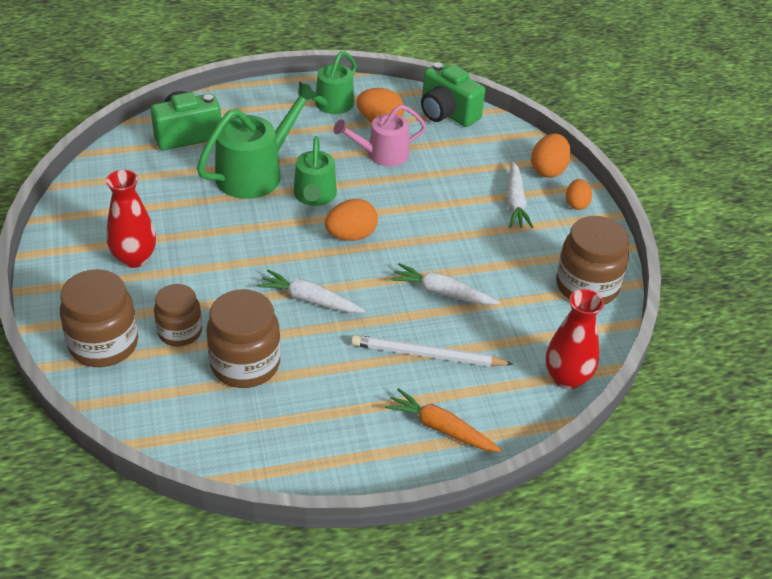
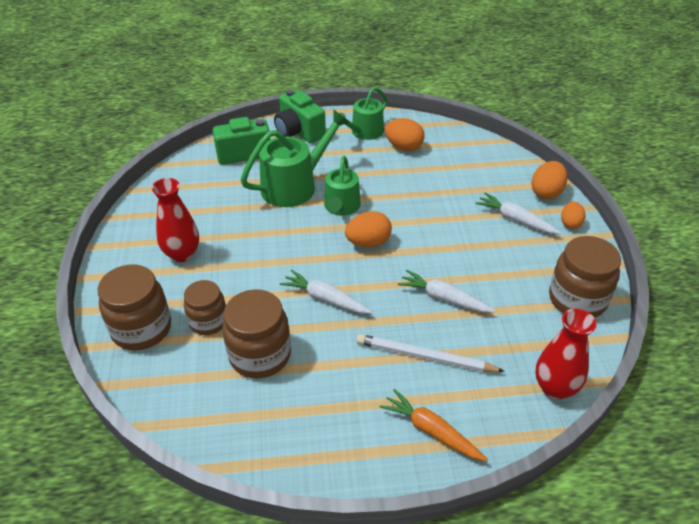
camera: 10 degrees right, 0 degrees up
(382, 154) = (403, 174): pink watering can -> none
(447, 113) = (461, 141): green camera -> green camera (299, 132)
(515, 202) = (515, 219): white carrot -> white carrot turned 120 degrees clockwise

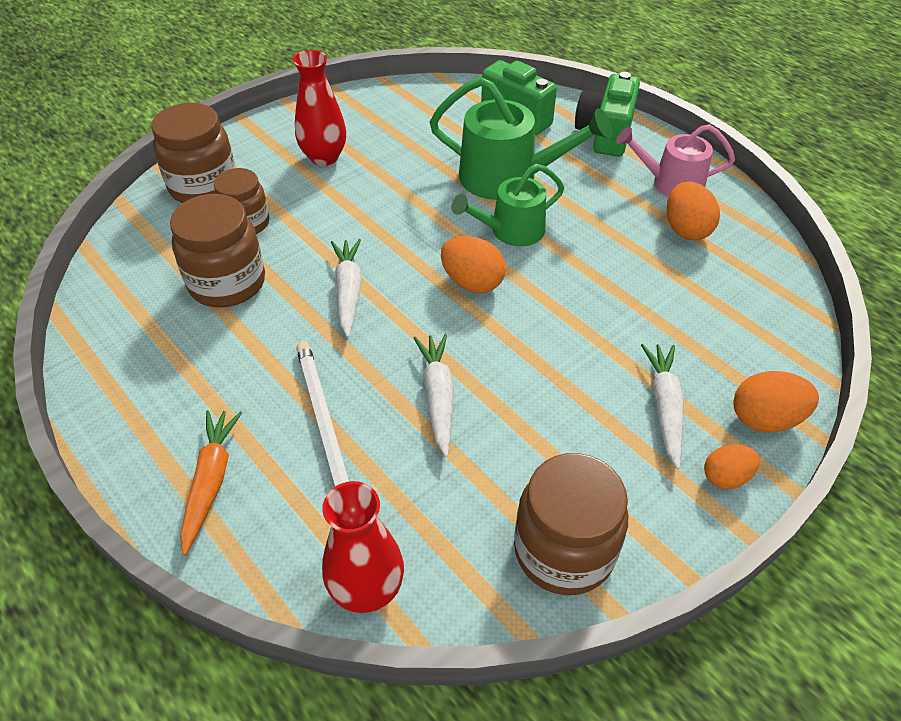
camera: 55 degrees right, 5 degrees up
(364, 132) = (671, 183): green watering can -> pink watering can

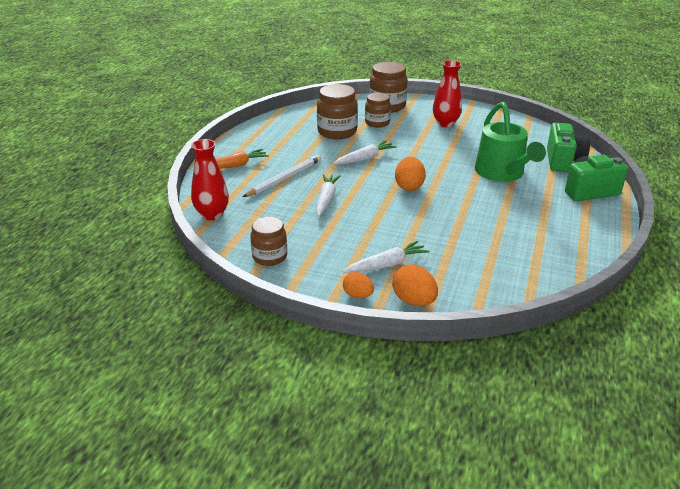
camera: 60 degrees right, 15 degrees down
(438, 396) = (326, 200): white carrot -> white carrot turned 45 degrees counterclockwise
(511, 231) = (461, 186): green watering can -> none
(564, 550) = (270, 257): brown jar -> brown jar, size x0.66
(671, 183) = (577, 225): pink watering can -> none
(686, 229) = (540, 240): orange egg -> none

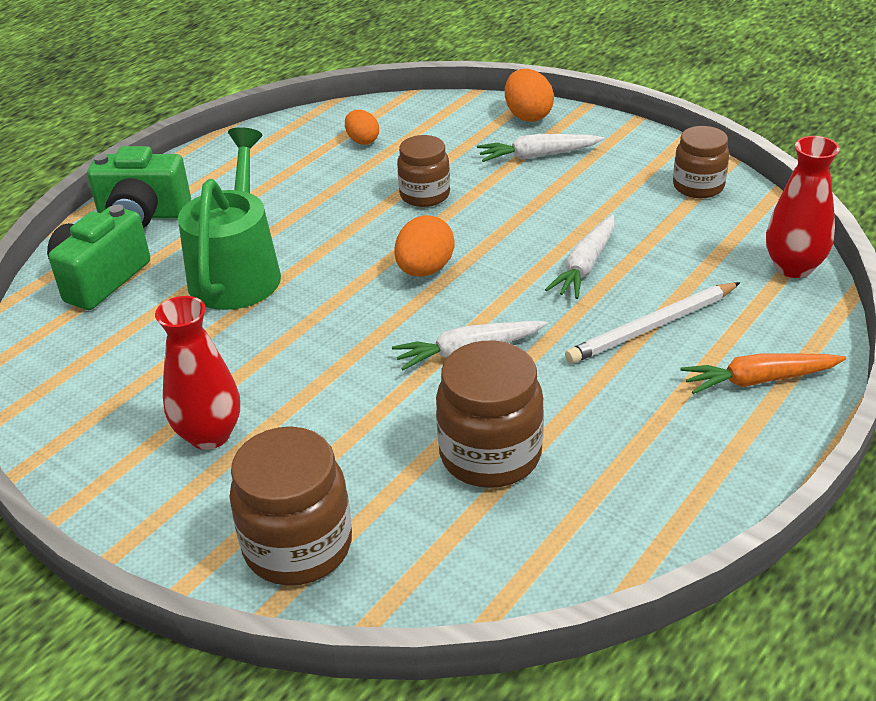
camera: 160 degrees left, 5 degrees up
(358, 295) = (592, 129): orange egg -> orange egg (362, 140)
(377, 123) = (371, 473): brown jar -> brown jar (425, 195)

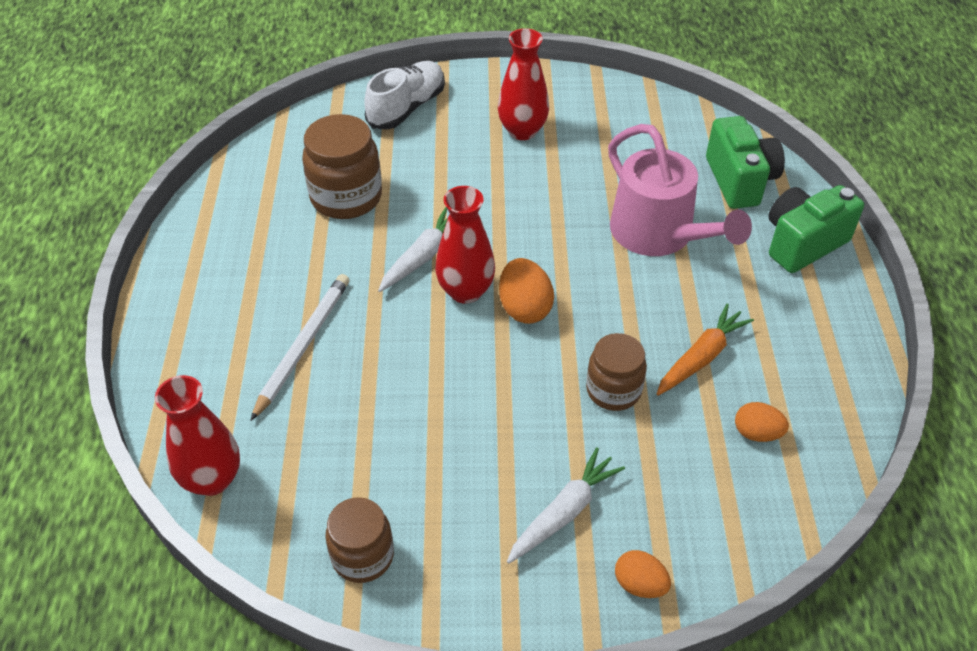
camera: 140 degrees right, 10 degrees up
(237, 272) = (658, 234): green watering can -> pink watering can
(298, 546) = (407, 108): brown jar -> white shoe
(460, 304) = (465, 291): none -> red vase
(528, 115) = (639, 584): orange egg -> orange egg, size x0.66
(585, 266) = (399, 381): white carrot -> none
(759, 380) = (196, 337): orange carrot -> orange carrot (701, 357)

